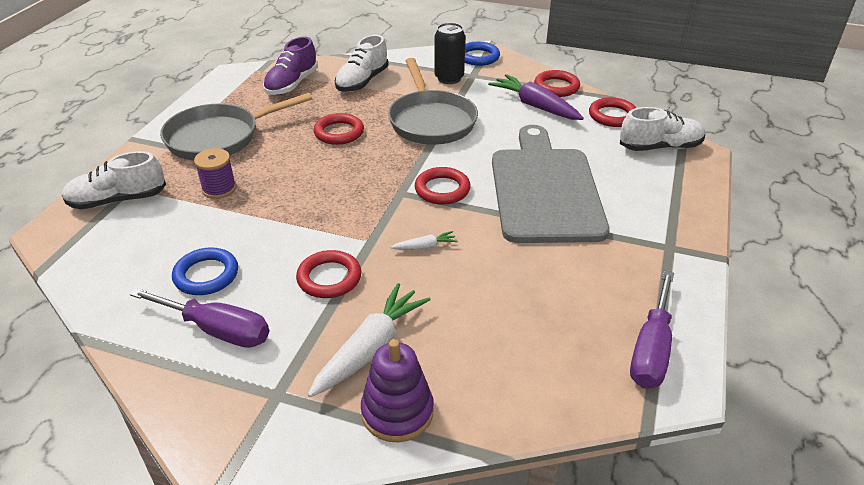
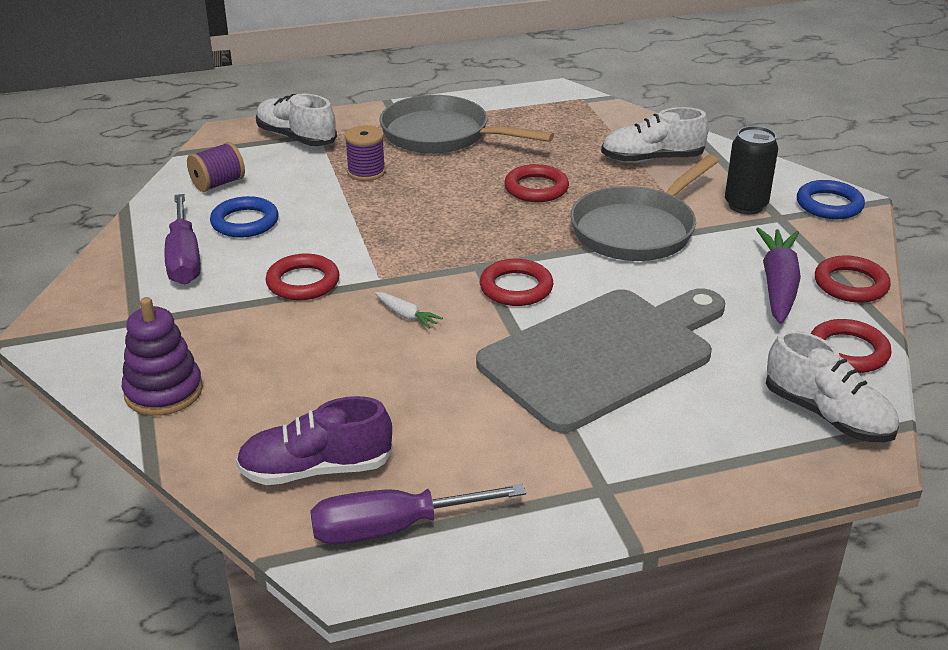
camera: 55 degrees right, 5 degrees down
(126, 267) = (218, 184): none -> purple spool
(292, 84) = (585, 126): purple shoe -> purple shoe (316, 469)
(370, 348) = (230, 344): white carrot -> none

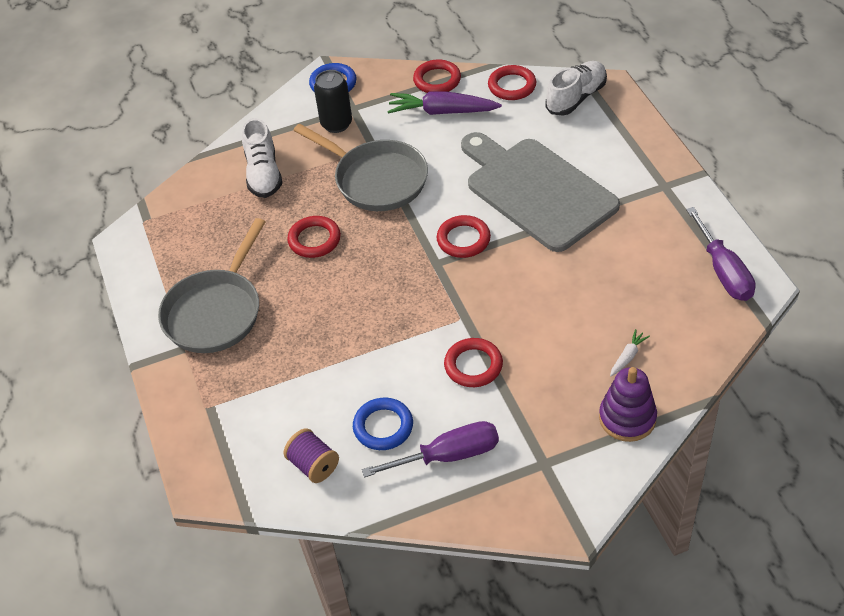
camera: 90 degrees left, 15 degrees up
(296, 138) = (217, 423): white shoe -> none
(316, 469) = (684, 315): purple shoe -> none
(366, 172) = (288, 356): purple spool -> none
(406, 315) = (508, 295): white carrot -> white carrot (628, 356)

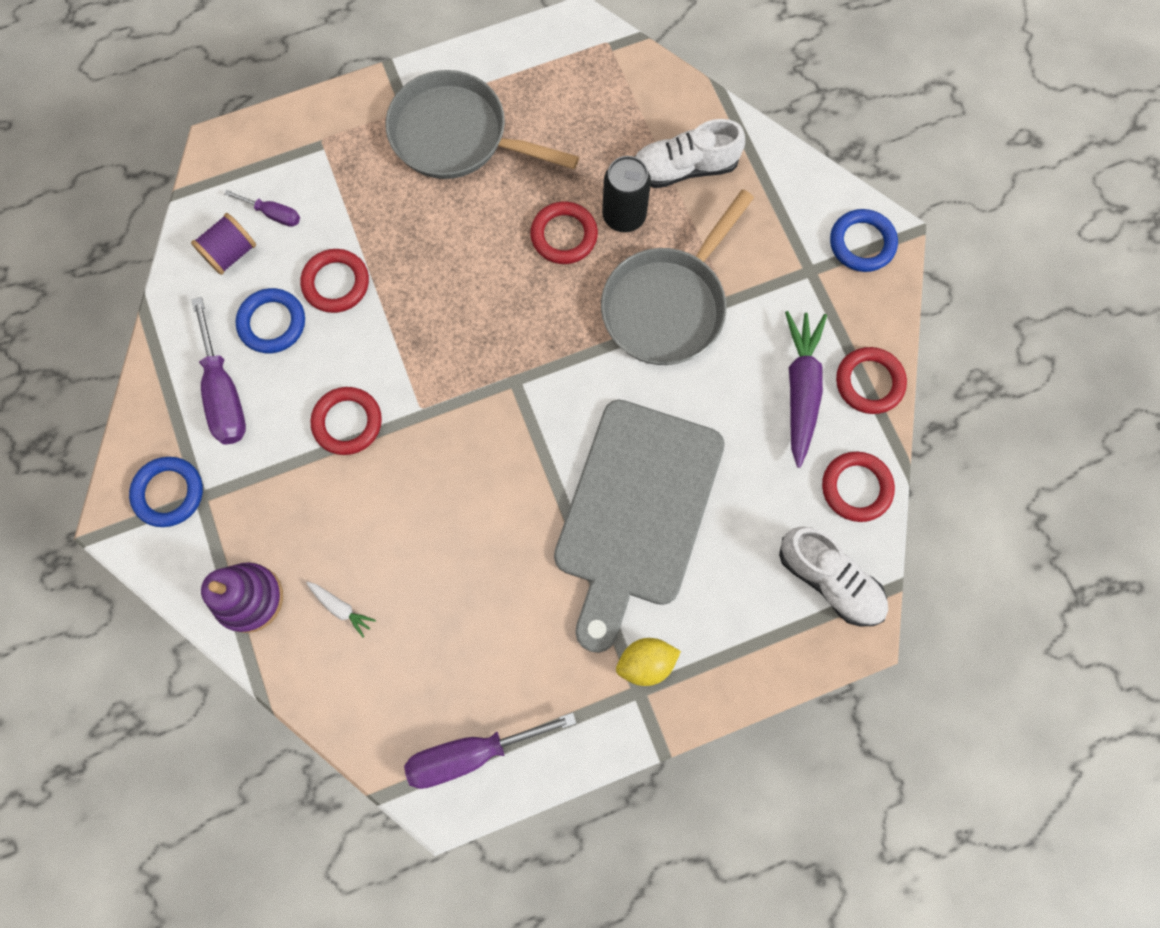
camera: 85 degrees right, 25 degrees up
(277, 436) = (273, 214): none -> purple screwdriver
(336, 124) = (777, 251): black can -> black can (624, 216)
(463, 239) = (552, 414): red ring -> red ring (336, 283)
(536, 191) = (636, 511): grey cutting board -> grey cutting board turned 150 degrees clockwise
(542, 487) = (169, 493): none -> blue ring
(644, 183) = (646, 662): none -> yellow lemon

